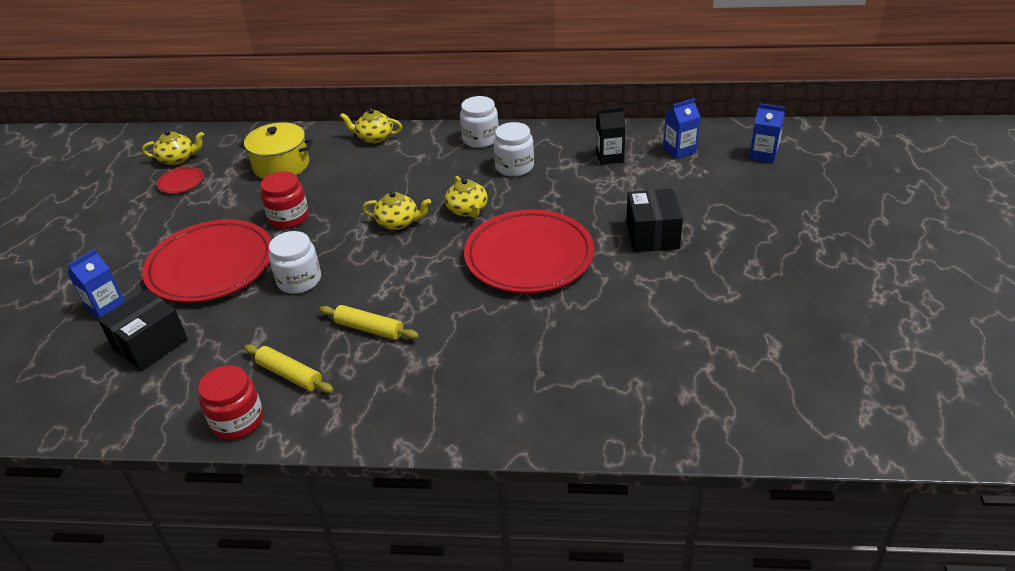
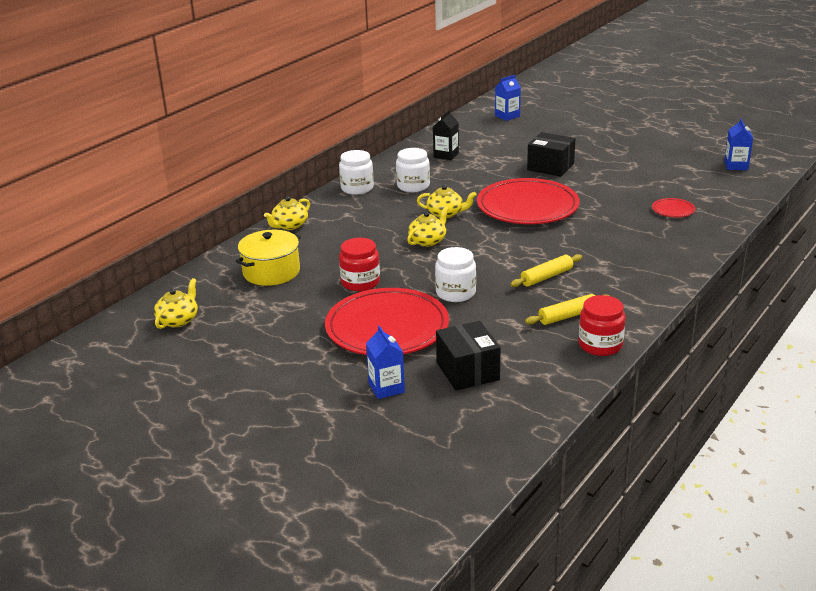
camera: 60 degrees left, 10 degrees down
(181, 182) = (226, 324): red plate -> red plate (673, 210)
(679, 150) = (468, 134): blue carton -> blue carton (736, 166)

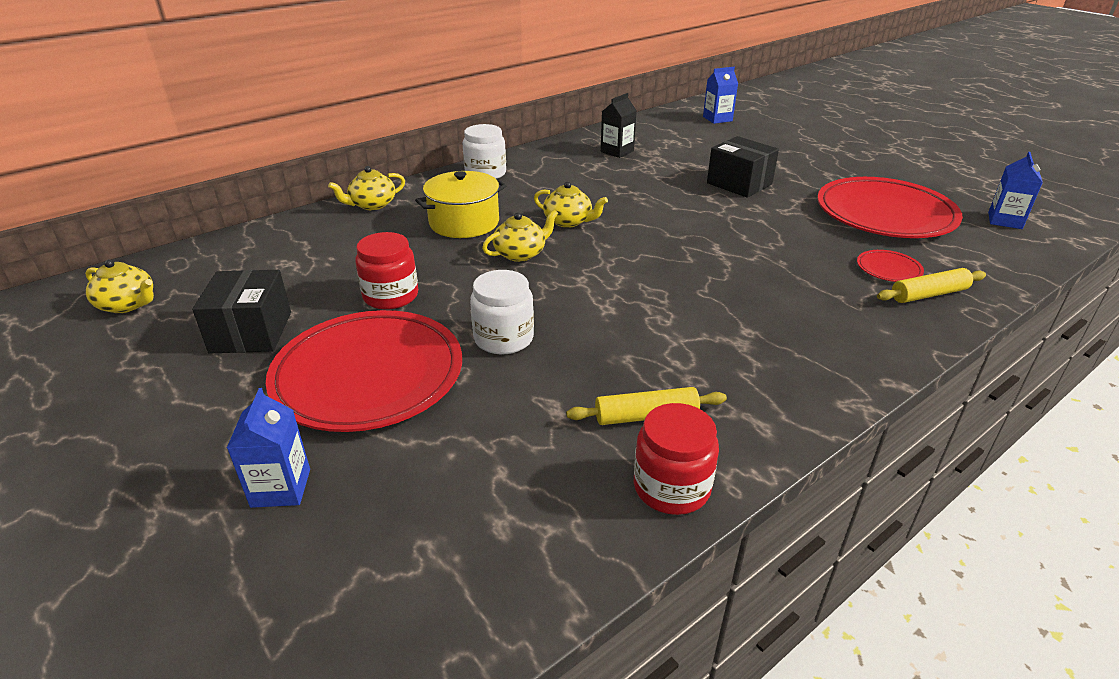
camera: 15 degrees right, 5 degrees up
(178, 320) = (128, 304): yellow teapot -> yellow teapot turned 75 degrees clockwise
(271, 272) = (297, 260): yellow pot -> yellow pot (464, 222)
(413, 186) = (553, 181): white jar -> none
(467, 371) = (425, 487): black box -> black box (251, 332)
(527, 207) = (680, 230): red plate -> red plate (885, 214)
(546, 277) = (649, 339): yellow rolling pin -> yellow rolling pin (929, 294)

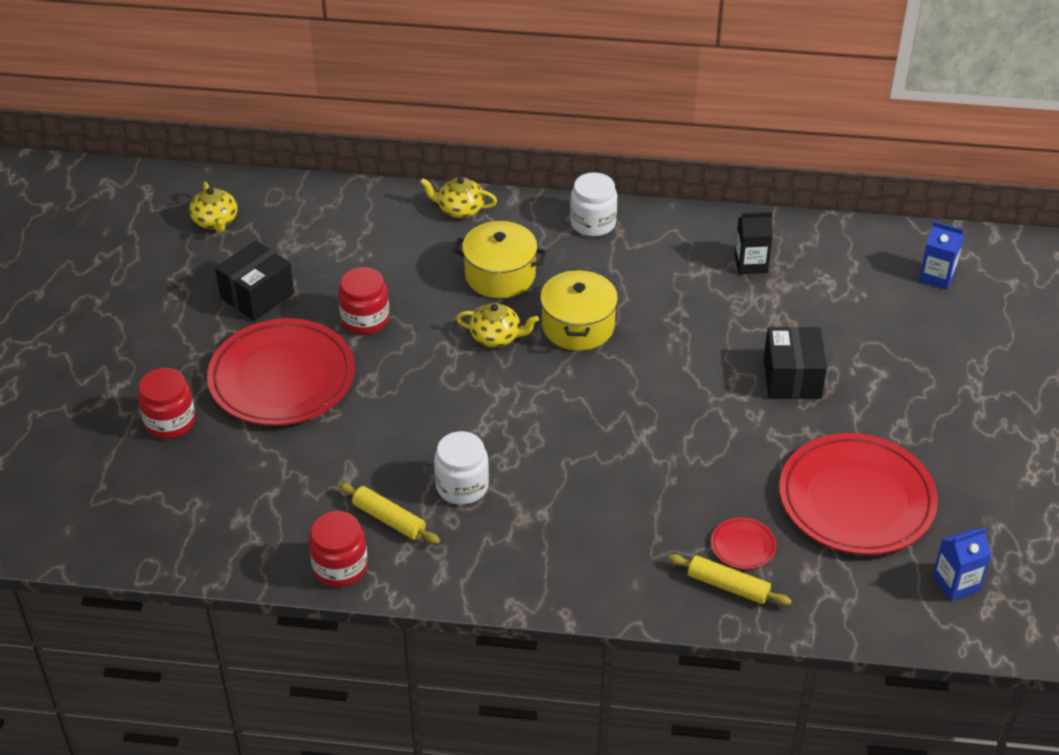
camera: 45 degrees right, 10 degrees up
(281, 488) = (170, 421): blue carton -> red jar
(503, 338) = (387, 405): white jar -> white jar (462, 486)
(568, 221) = (578, 326): yellow teapot -> yellow pot

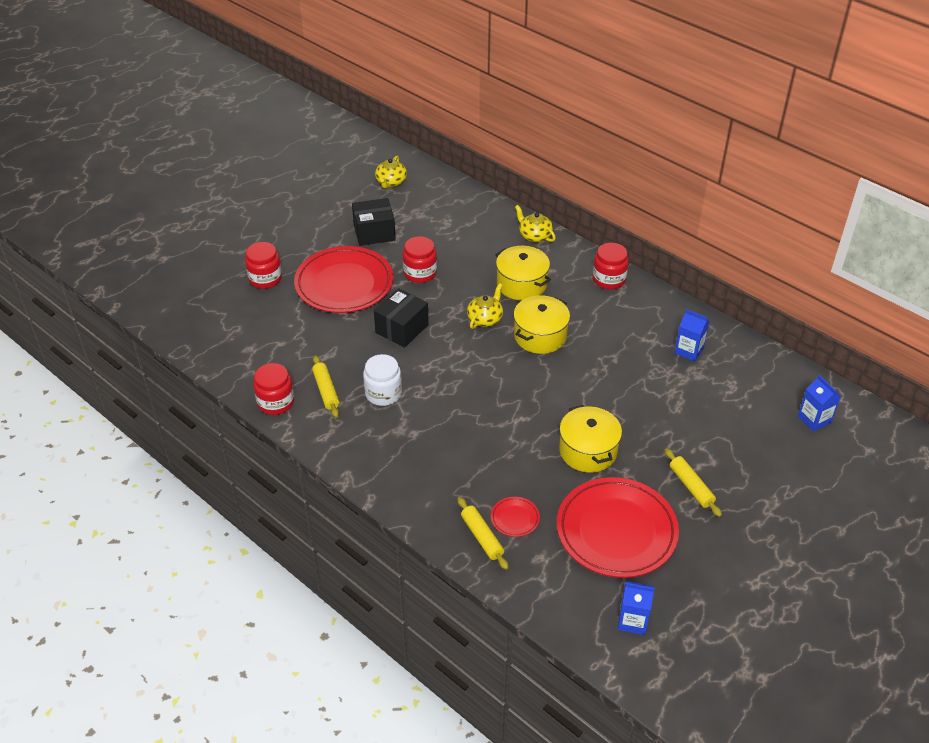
camera: 35 degrees right, 0 degrees up
(496, 337) = (485, 318): yellow teapot -> yellow teapot turned 105 degrees counterclockwise
(593, 223) = (609, 279): white jar -> red jar
(749, 429) = (588, 451): none -> yellow pot
(751, 264) = (689, 350): black carton -> blue carton
(792, 378) = (647, 434): black box -> black box (402, 329)
(885, 411) = (691, 486): none -> yellow rolling pin

